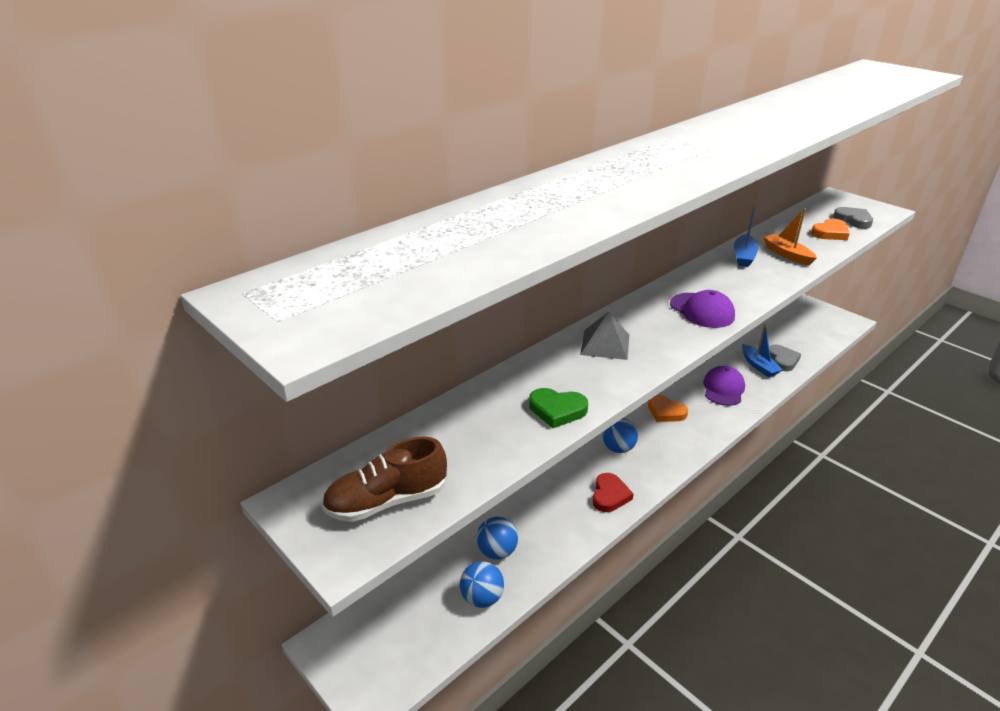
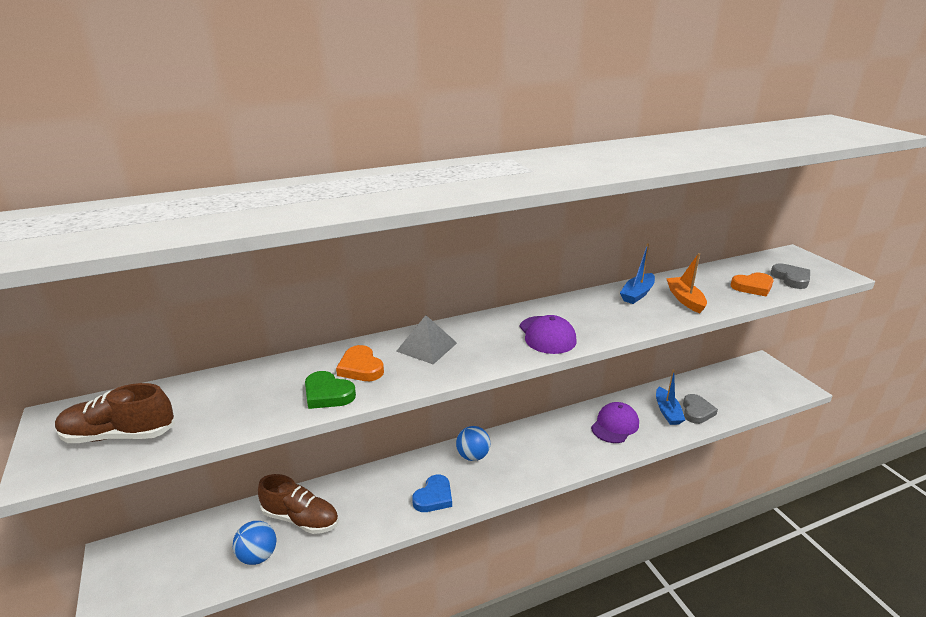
camera: 20 degrees right, 5 degrees down
(497, 551) = (300, 519): blue ball -> brown shoe
(610, 495) = (434, 497): red heart -> blue heart
(665, 412) = (542, 433): orange heart -> orange heart (360, 368)

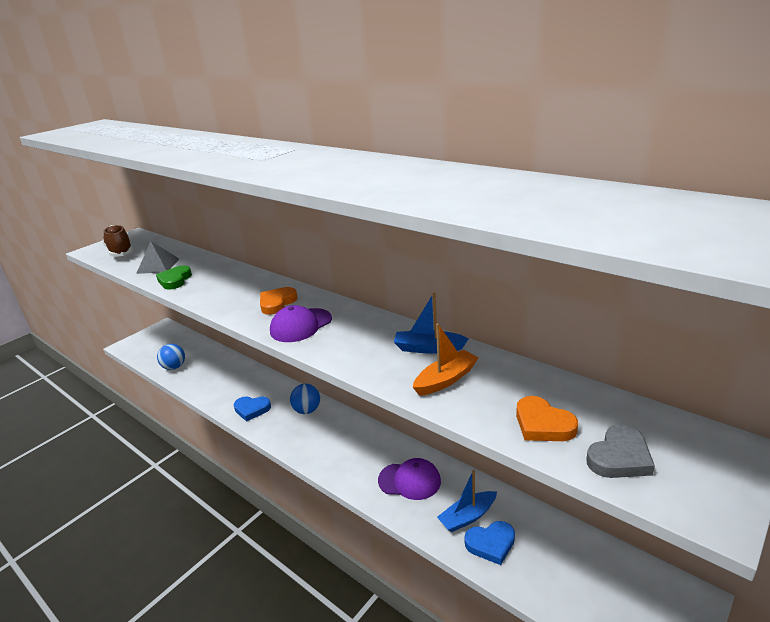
camera: 65 degrees right, 0 degrees up
(300, 519) = (208, 367): brown shoe -> none
(360, 368) = (210, 278): orange heart -> orange heart (277, 303)
(427, 347) = (249, 288): grey pyramid -> grey pyramid (158, 266)
(696, 411) = (491, 544): grey heart -> blue heart

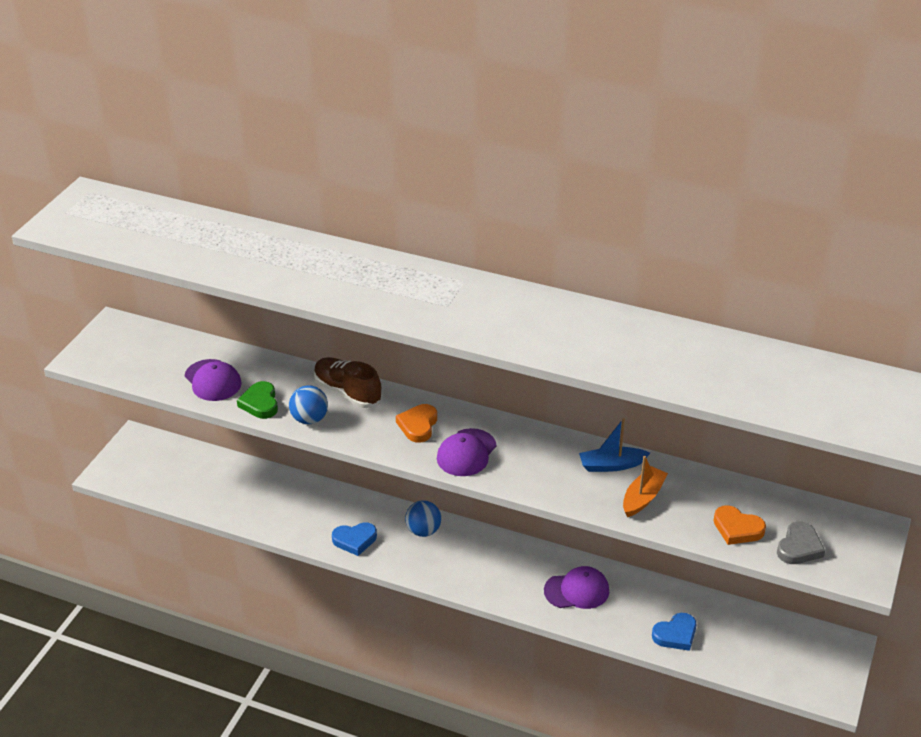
camera: 20 degrees left, 10 degrees up
(120, 251) = (129, 359): brown shoe -> brown shoe (347, 392)
(158, 266) = (213, 380): grey pyramid -> purple cap
(174, 367) = (207, 498): blue ball -> blue ball (309, 419)
(467, 517) = (646, 615): blue boat -> none

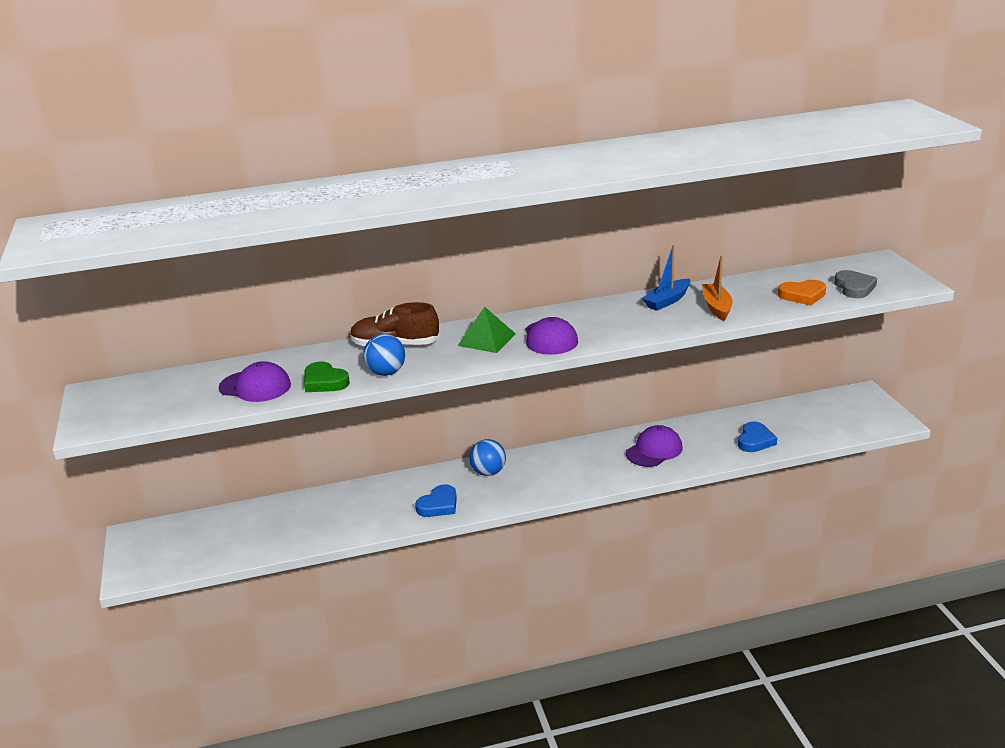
camera: 35 degrees left, 10 degrees down
(418, 425) = (486, 339): orange heart -> green pyramid

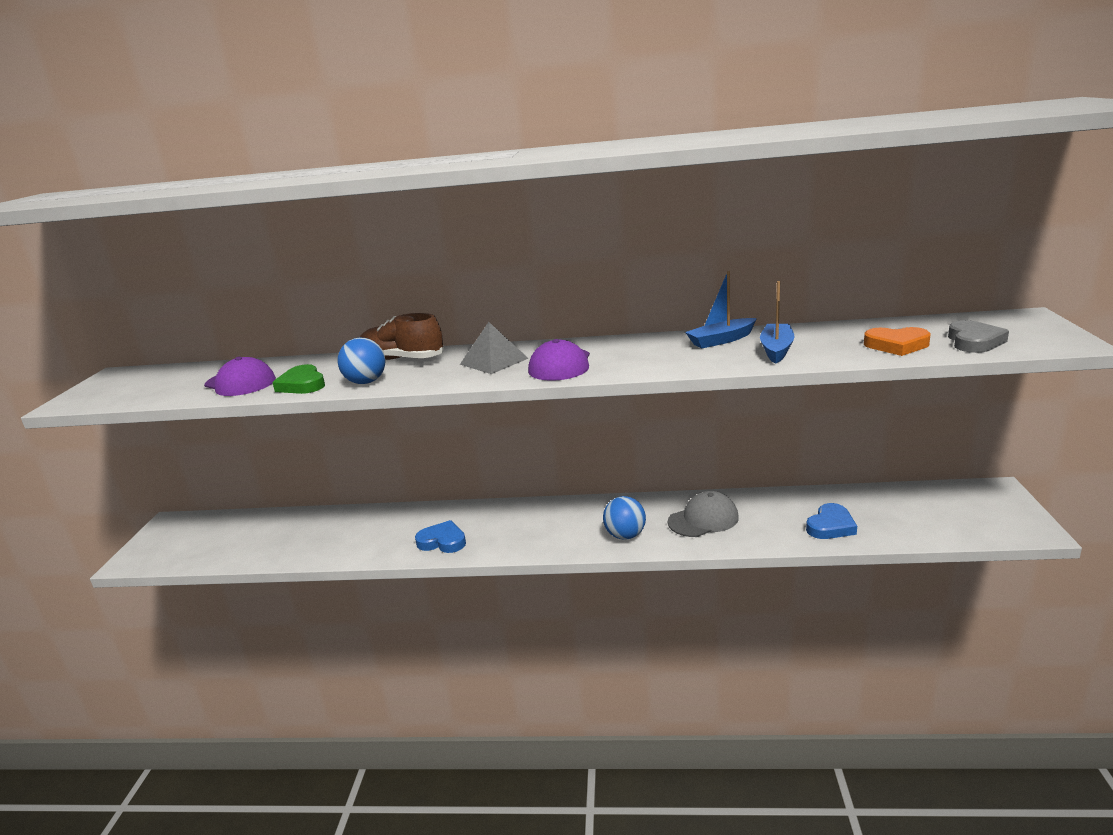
camera: 20 degrees right, 5 degrees down
(438, 505) = (442, 541): blue heart -> blue heart turned 135 degrees counterclockwise
(486, 339) = (494, 361): green pyramid -> grey pyramid
(488, 472) = (514, 516): blue ball -> blue ball (625, 535)
(654, 450) = (703, 519): purple cap -> grey cap
(716, 307) = (776, 350): orange boat -> blue boat

